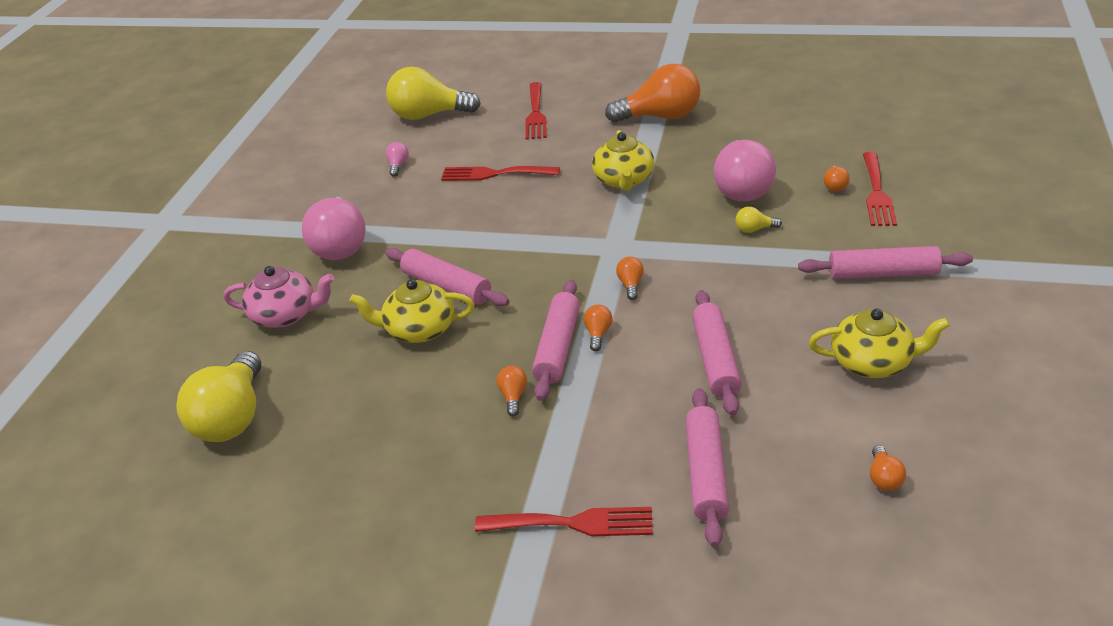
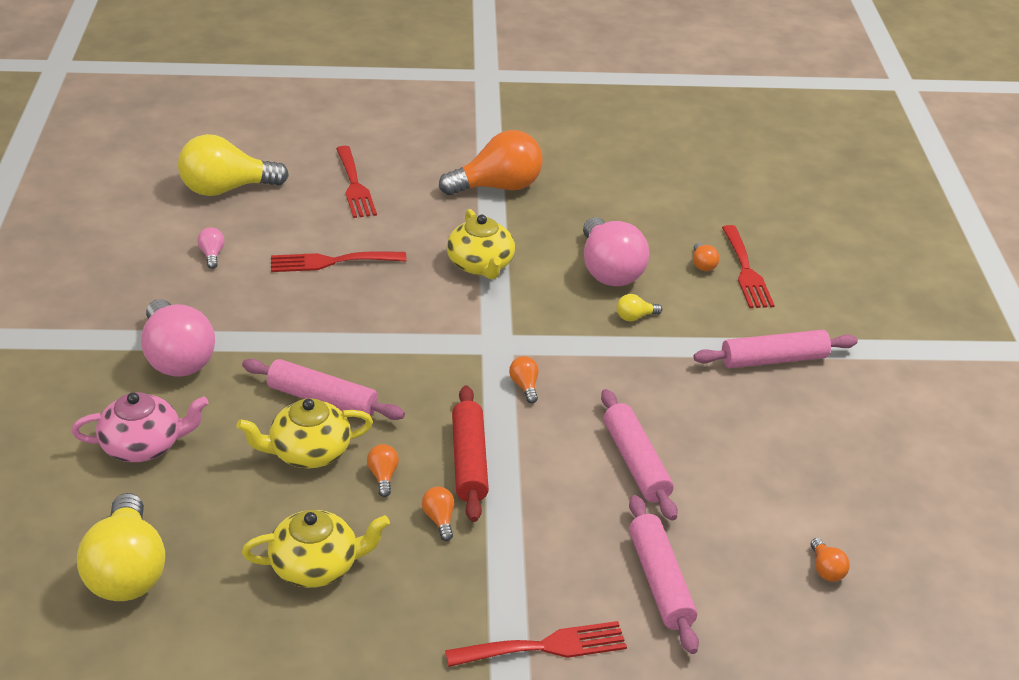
camera: 20 degrees left, 0 degrees up
(558, 347) = (469, 461): pink rolling pin -> red rolling pin
(598, 334) = (507, 443): orange light bulb -> orange light bulb (383, 476)
(873, 362) = (787, 454): yellow teapot -> yellow teapot (316, 566)

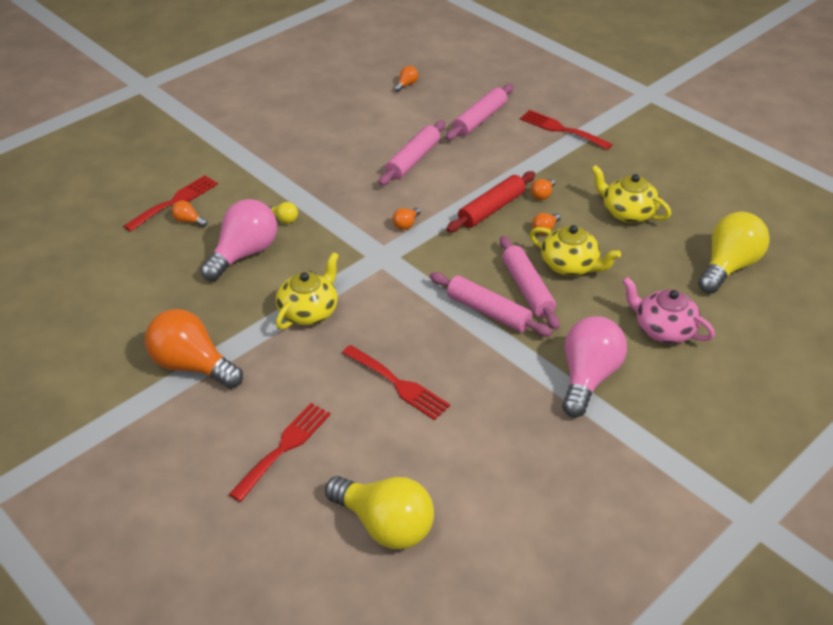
camera: 130 degrees left, 5 degrees up
(212, 255) = (474, 454): pink light bulb -> none
(702, 265) = (188, 221): orange light bulb -> orange light bulb turned 105 degrees counterclockwise
(773, 359) = (261, 156): pink rolling pin -> pink rolling pin (488, 312)

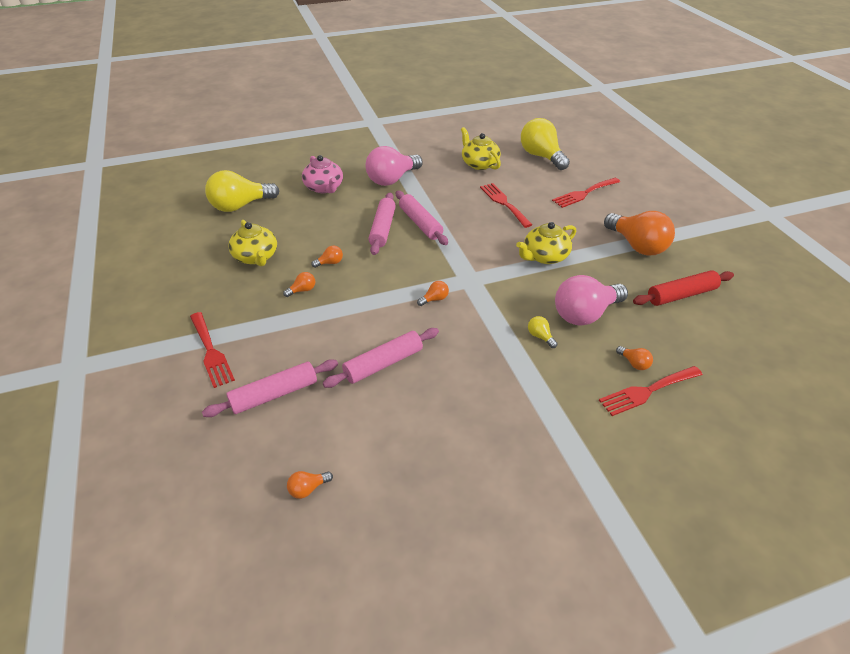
camera: 155 degrees left, 0 degrees up
(491, 209) = (355, 291): red rolling pin -> red rolling pin (681, 295)
(570, 265) = (339, 234): yellow teapot -> yellow teapot (479, 164)

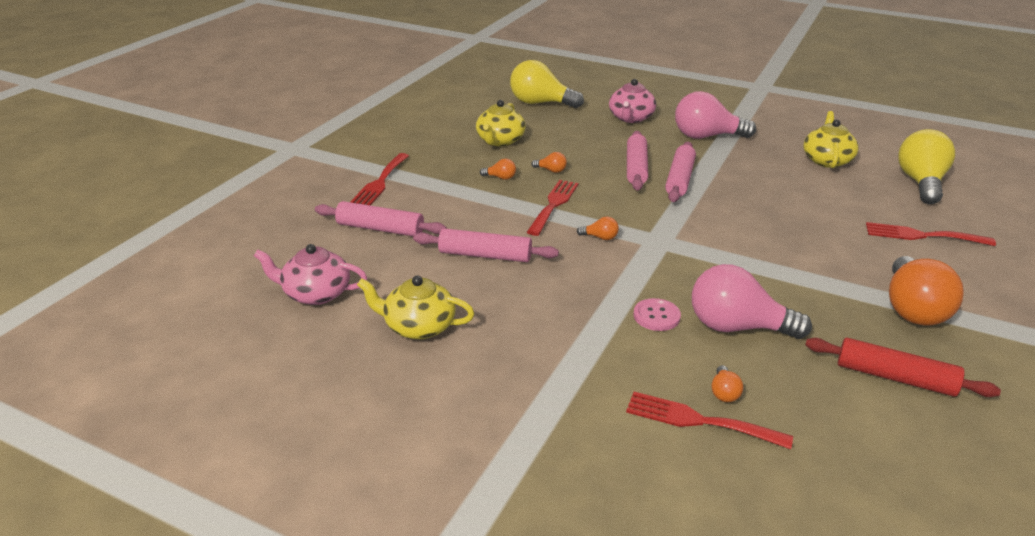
camera: 45 degrees right, 10 degrees down
(308, 489) = (315, 293): orange light bulb -> pink teapot
(382, 229) = (636, 168): pink rolling pin -> pink rolling pin turned 45 degrees counterclockwise
(504, 203) = (800, 201): red fork -> red fork (553, 205)
(540, 337) = (656, 316): yellow light bulb -> pink button
(544, 256) = (772, 262): yellow teapot -> yellow teapot (418, 326)

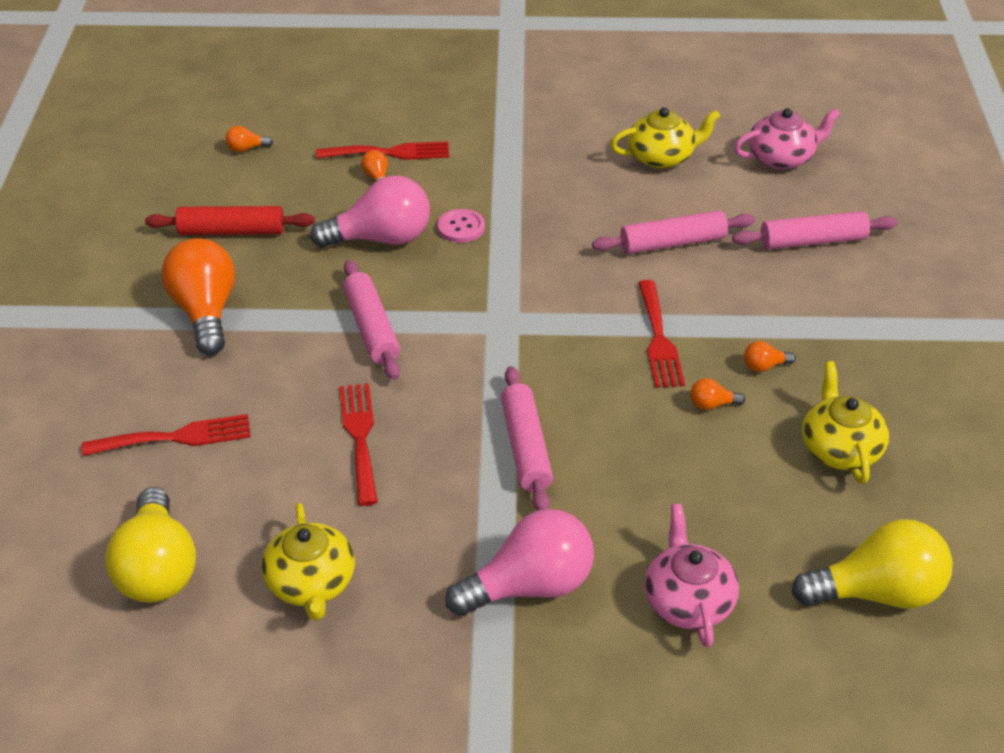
camera: 155 degrees right, 10 degrees up
(380, 182) = (898, 307): red fork -> red fork (360, 437)
(600, 237) = (570, 305): orange light bulb -> orange light bulb (246, 148)
(636, 168) = (600, 453): pink rolling pin -> pink rolling pin (371, 328)

